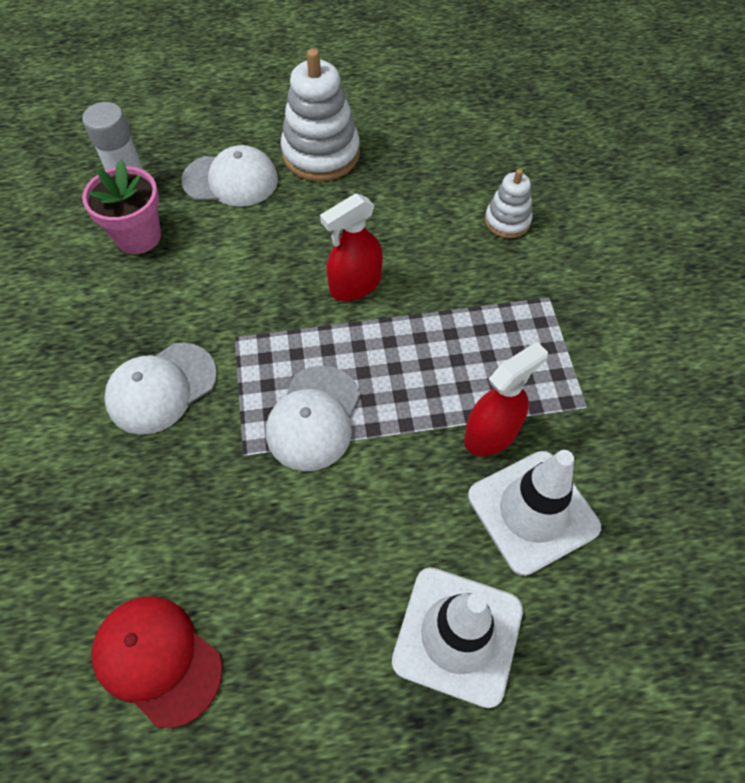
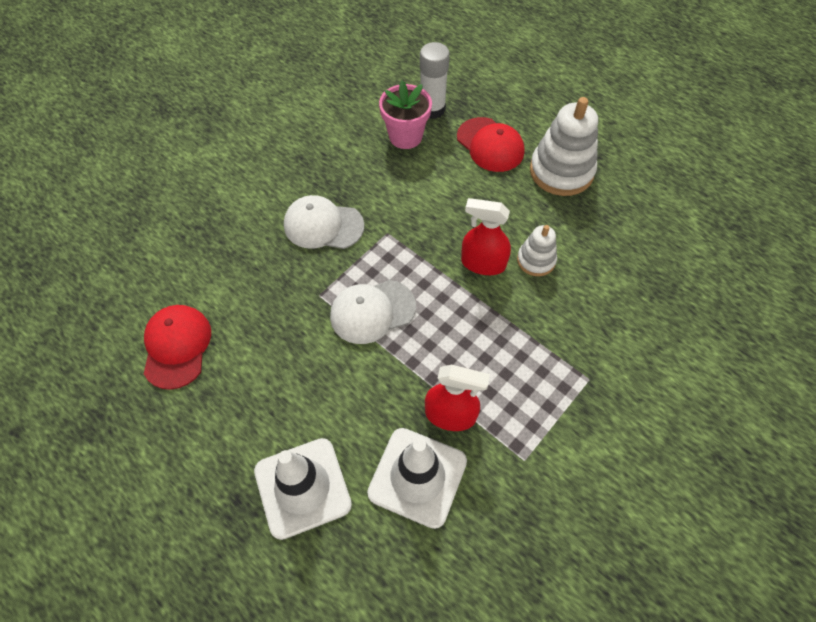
camera: 50 degrees right, 0 degrees up
(231, 180) = (490, 145): white cap -> red cap
(507, 221) = (625, 311): white stacking toy -> white stacking toy (536, 260)

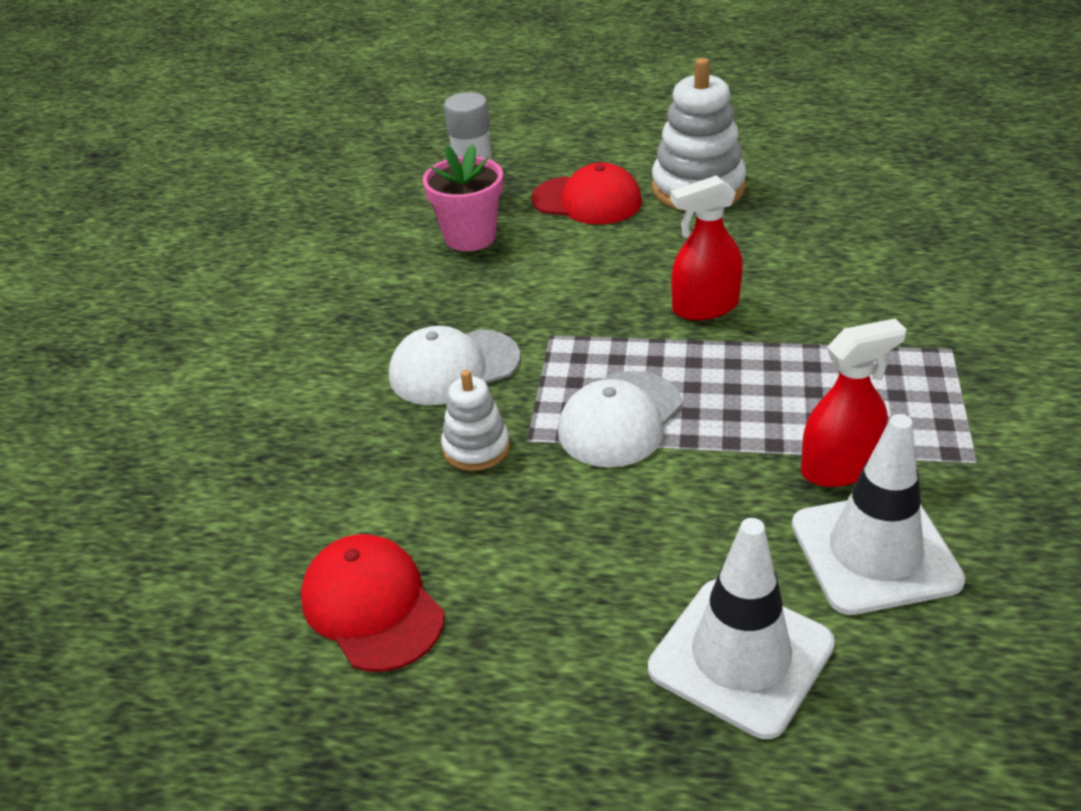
camera: 30 degrees left, 20 degrees down
(536, 260) = (763, 275): white stacking toy -> white stacking toy (476, 448)

